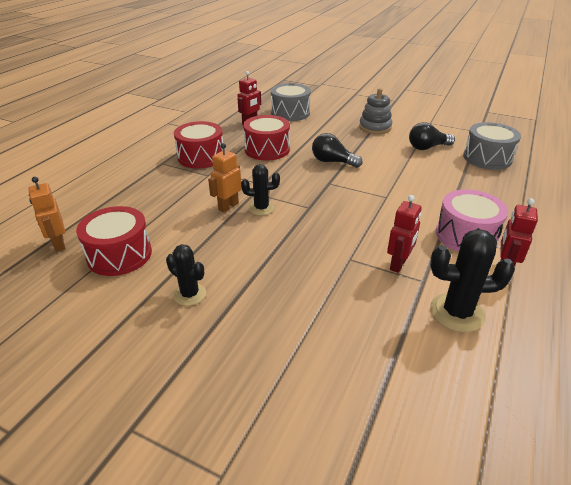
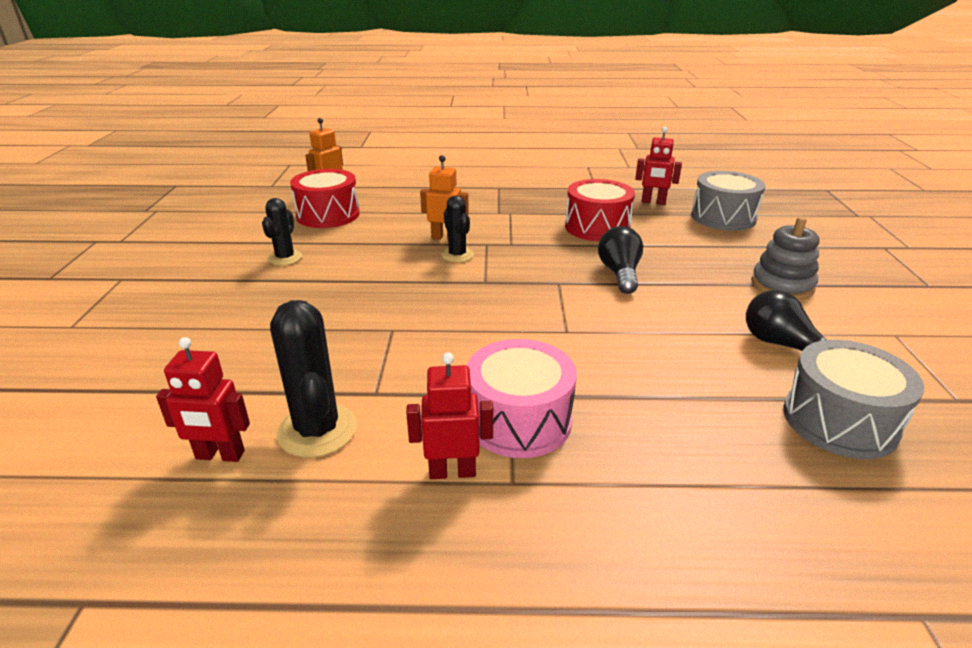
camera: 65 degrees right, 5 degrees down
(201, 157) = (533, 200): red drum -> none
(398, 264) = (401, 367): red robot -> red robot (220, 455)

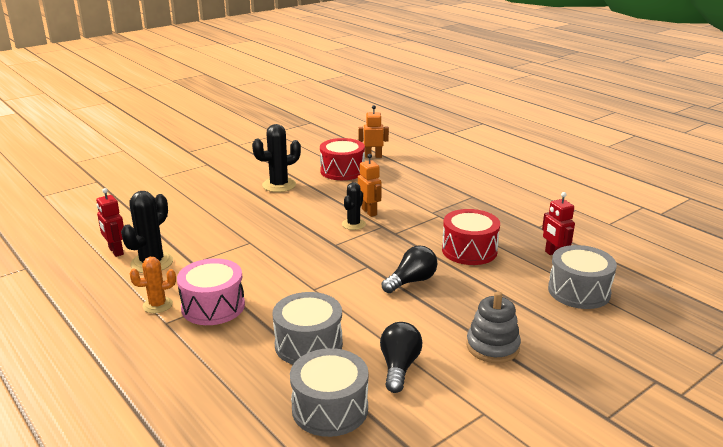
camera: 50 degrees right, 5 degrees down
(285, 258) = (279, 185): black cactus -> black cactus, size x1.56
(452, 471) = (157, 305): red robot -> orange cactus
(688, 382) = (308, 344): none -> grey drum

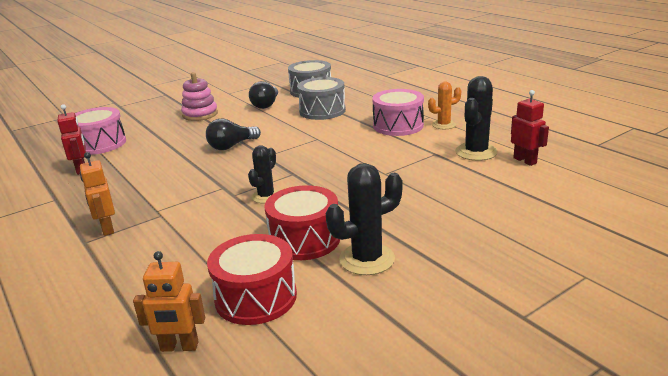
camera: 175 degrees left, 0 degrees up
(369, 212) = (240, 213): orange robot -> orange robot (107, 228)
(469, 250) = (158, 172): red drum -> red drum (304, 239)
(492, 347) = (200, 114): grey stacking toy -> pink stacking toy
(579, 291) = (100, 144): grey drum -> pink drum

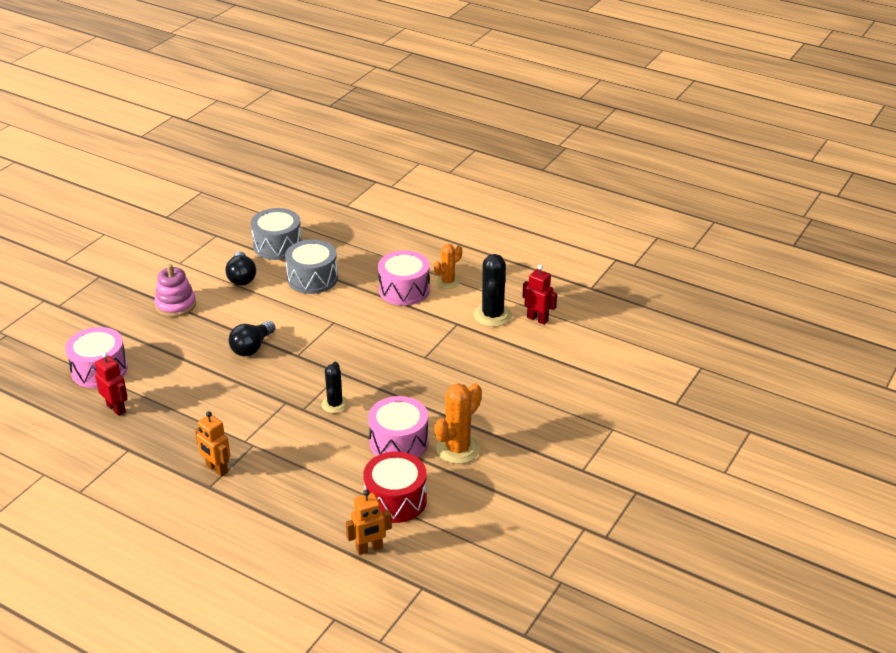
camera: 25 degrees left, 10 degrees up
(304, 239) = (398, 442): red drum -> pink drum
(367, 259) = (458, 449): black cactus -> orange cactus

